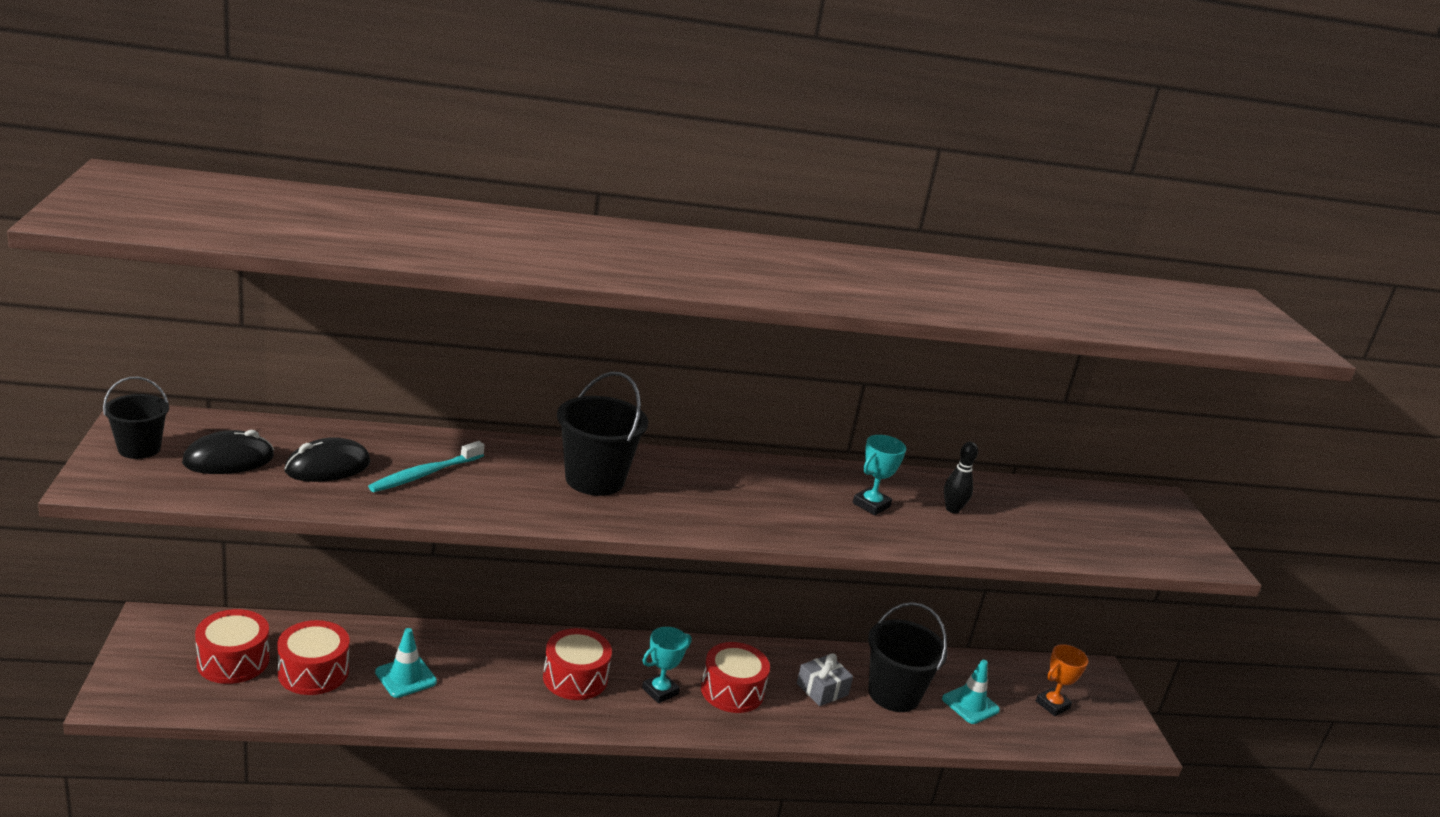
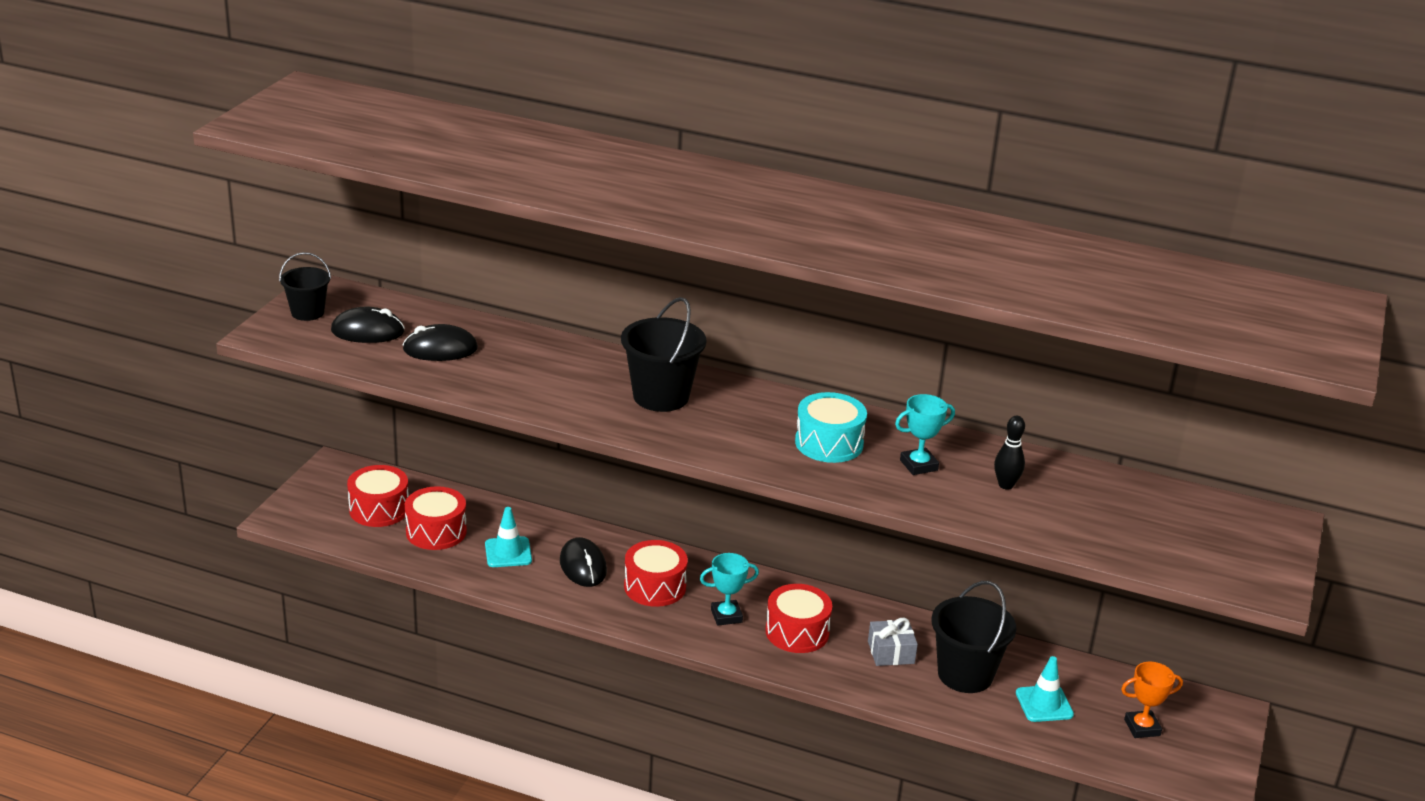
camera: 30 degrees right, 5 degrees up
(425, 474) = (515, 368): turquoise toothbrush -> none
(492, 673) = (583, 566): none -> black mouse
(781, 498) = (829, 443): none -> turquoise drum

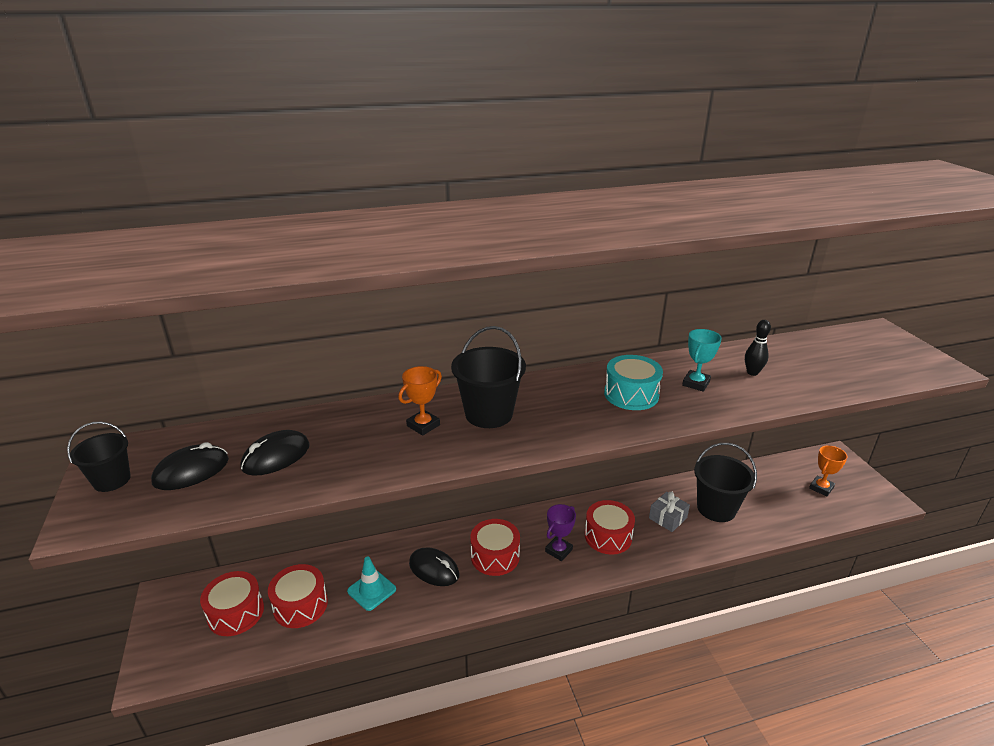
camera: 35 degrees left, 0 degrees up
(589, 379) = (423, 425): none -> orange trophy
(726, 616) = (558, 550): turquoise trophy -> purple trophy
(1044, 704) = (769, 502): turquoise traffic cone -> none

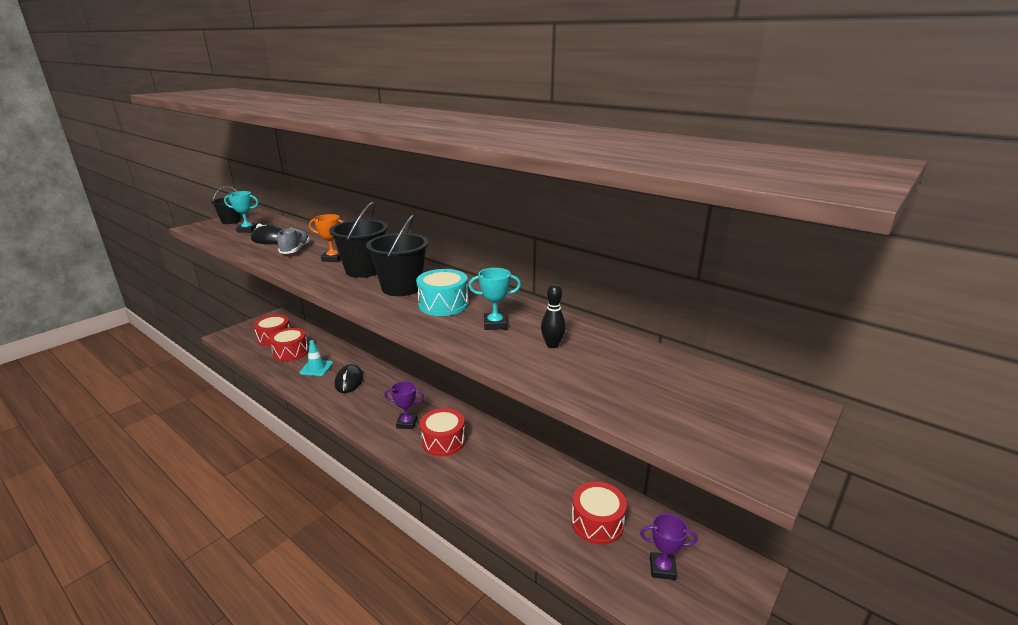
camera: 55 degrees right, 5 degrees down
(191, 471) = (247, 230): black mouse -> turquoise trophy
(351, 446) = (295, 250): none -> grey shoe
(495, 556) = (379, 399): red drum -> red drum (597, 522)
(667, 518) = (496, 466): grey gift -> none
(716, 508) = (540, 493): black bucket -> black bucket (401, 288)
(821, 488) = (662, 568): orange trophy -> purple trophy

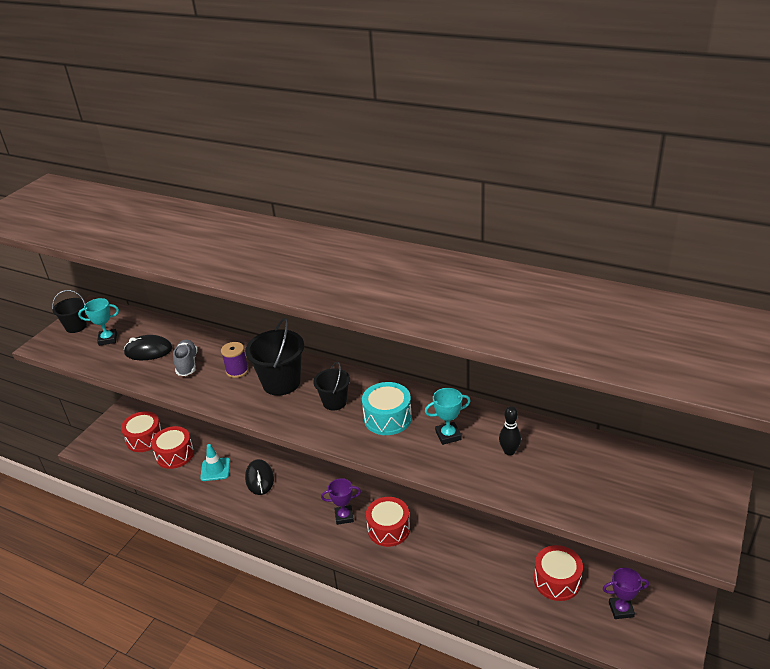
camera: 10 degrees left, 10 degrees up
(333, 259) = (237, 371): orange trophy -> purple spool
(401, 288) = (334, 402): black bucket -> black bucket, size x0.61

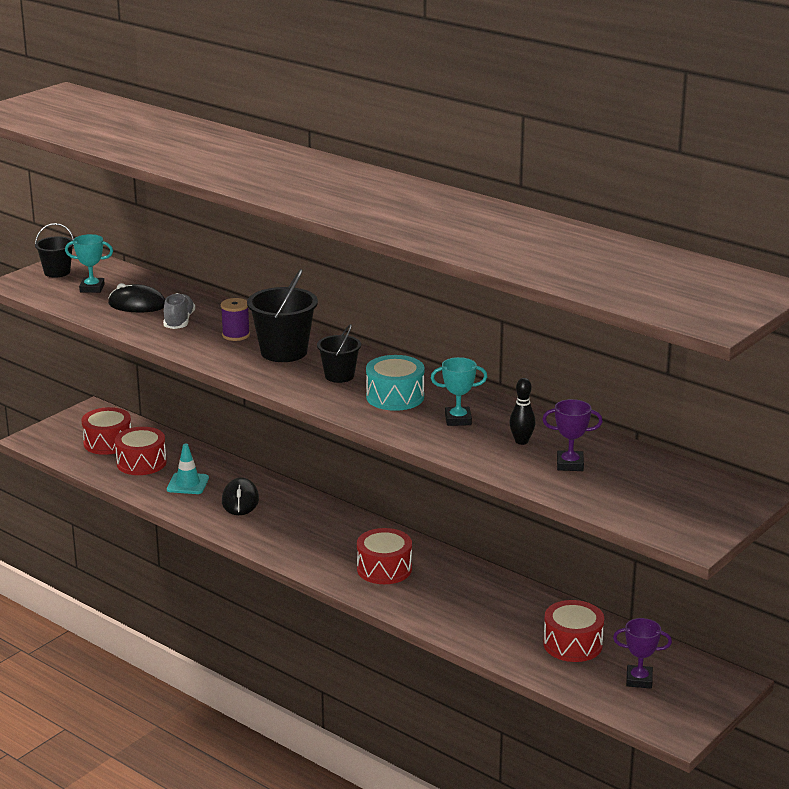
camera: 10 degrees right, 10 degrees down
(344, 516) = (333, 550): purple trophy -> purple trophy (570, 464)

